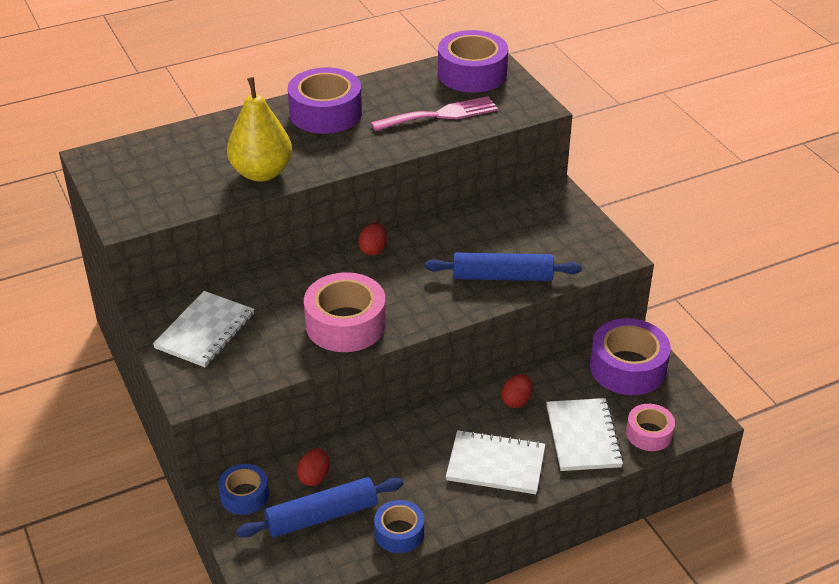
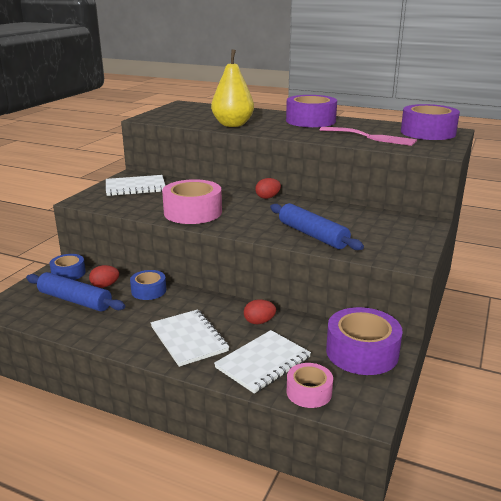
camera: 50 degrees right, 15 degrees down
(399, 532) = (86, 330): blue tape -> blue tape (148, 291)

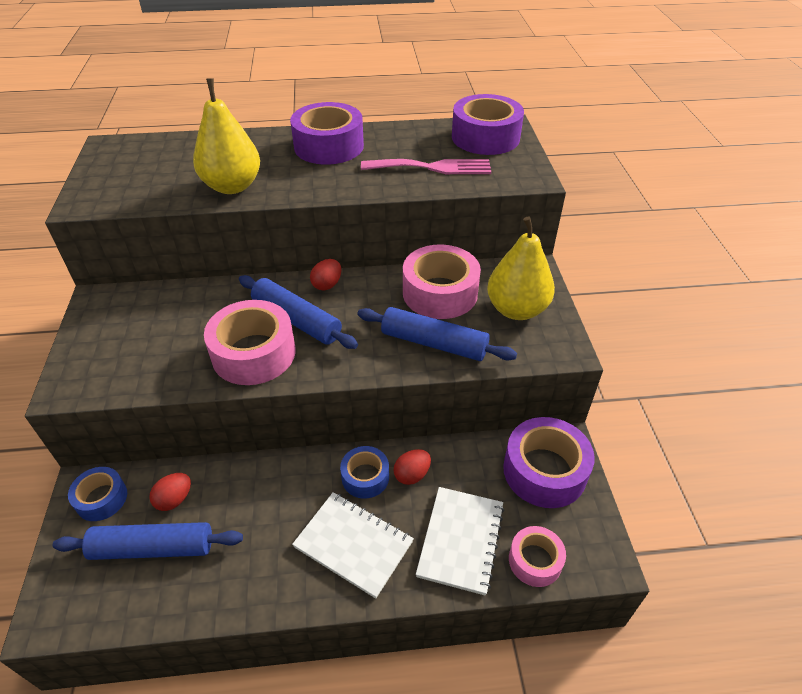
camera: 30 degrees left, 20 degrees up
(135, 187) = (127, 326): white notebook -> none
(148, 291) = (242, 482): blue tape -> blue tape (365, 477)
(233, 206) = (297, 320): none -> blue rolling pin
(341, 216) = (440, 293): none -> pink tape
(392, 235) = (516, 309): none -> yellow pear

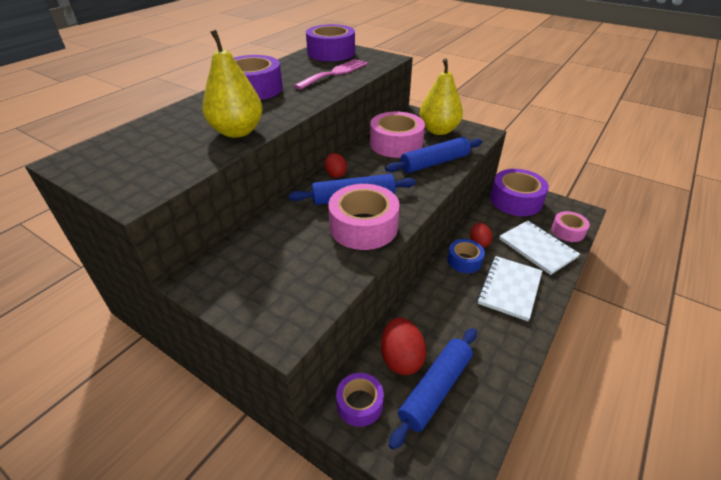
camera: 50 degrees left, 5 degrees down
(101, 498) = (360, 404): blue tape -> purple tape
(174, 499) = (401, 358): red egg -> red egg, size x1.57
(353, 544) = (509, 288): white notebook -> white notebook turned 45 degrees counterclockwise

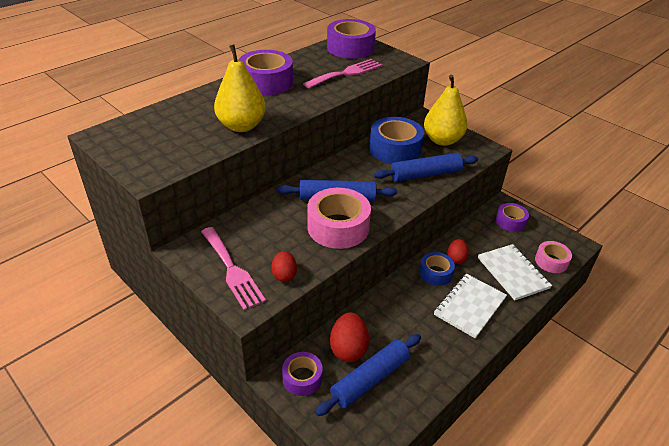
camera: 10 degrees right, 0 degrees up
(256, 293) = (232, 270): none -> pink fork
(335, 174) = (328, 172): red egg -> red egg (284, 275)
(396, 144) = (395, 149): pink tape -> blue tape
(516, 200) = (510, 222): purple tape -> purple tape, size x0.57

